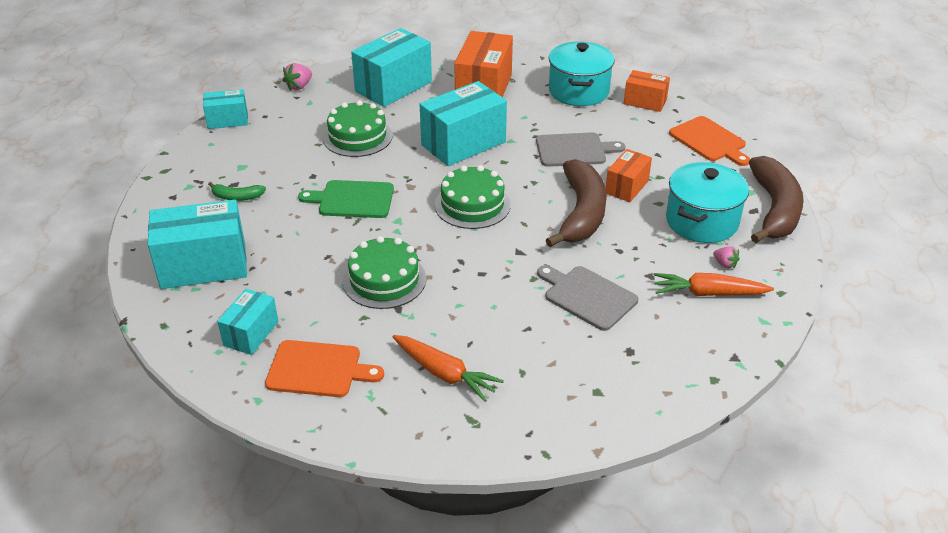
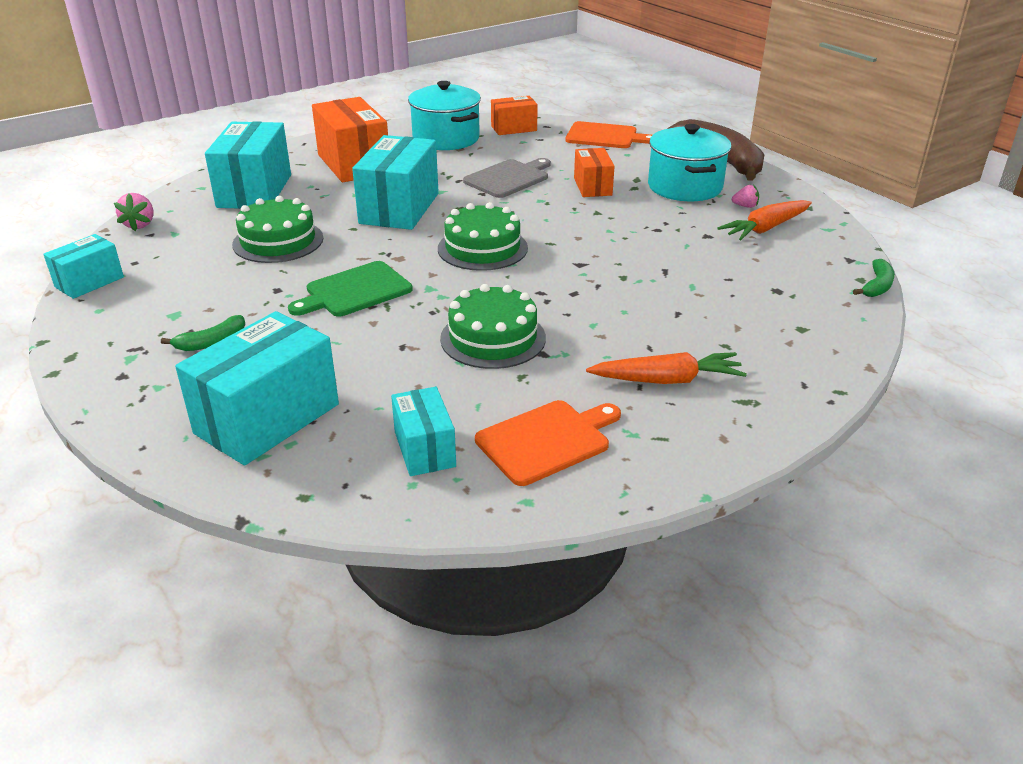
camera: 40 degrees left, 5 degrees down
(581, 213) = (586, 217): brown banana -> none
(587, 296) = (686, 269): grey cutting board -> none
(717, 392) = (877, 286): none -> green banana

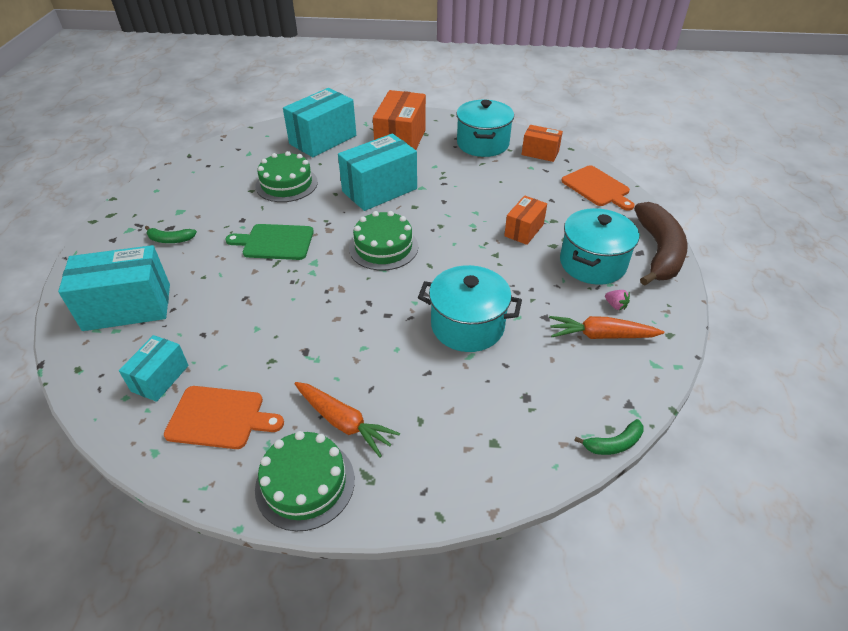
camera: 40 degrees right, 10 degrees up
(89, 282) = (174, 169): turquoise box -> none
(140, 225) = (241, 139): pink strawberry -> none
(493, 338) = (295, 322): green cake -> green cake (305, 483)
(509, 178) = (477, 196): grey cutting board -> none
(656, 268) = (467, 325): none -> turquoise pot

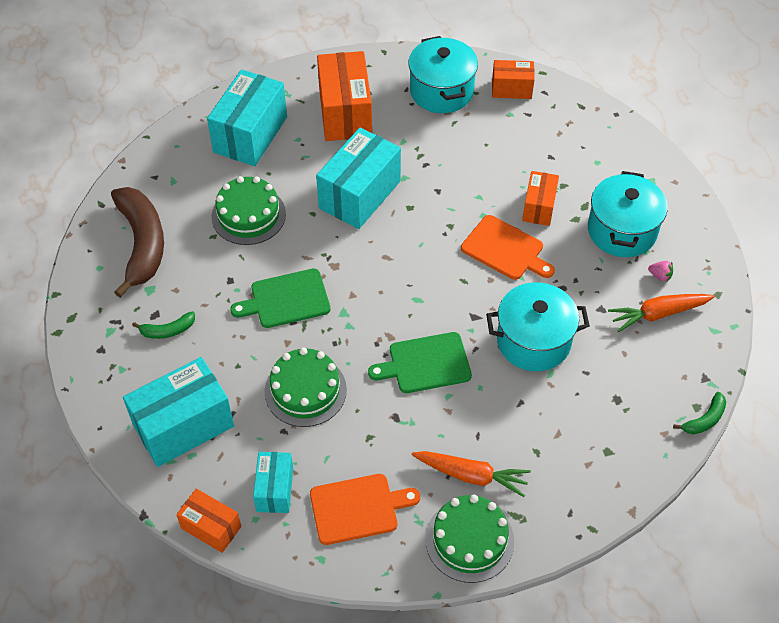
camera: 20 degrees left, 10 degrees up
(83, 392) = (211, 527): none -> orange box
(358, 317) = (425, 364): none -> green cutting board
(383, 247) = (405, 272): green cake -> green cake (305, 390)
(597, 188) = (591, 125): orange cutting board -> orange cutting board (505, 249)
(658, 251) = (679, 197): brown banana -> brown banana (142, 244)

